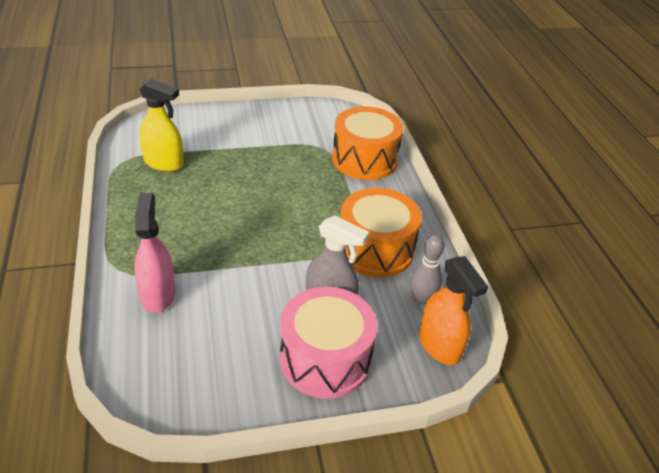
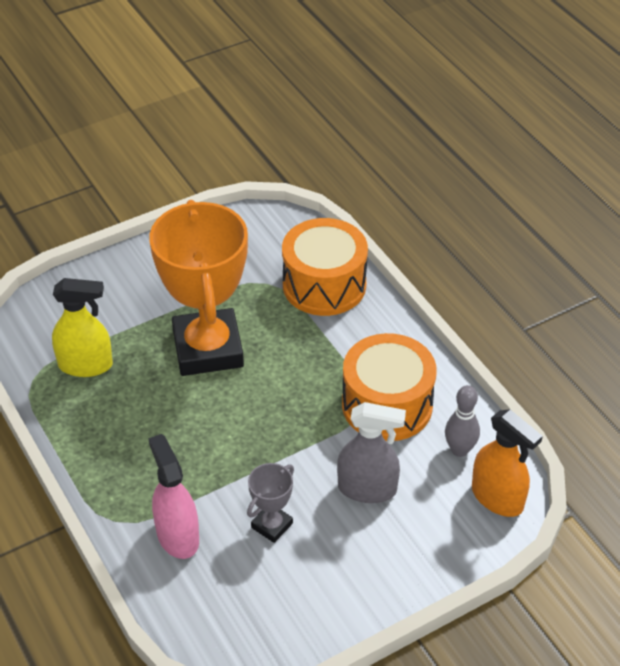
camera: 15 degrees left, 5 degrees up
(237, 309) = (272, 525): none -> grey trophy
(257, 176) = (208, 349): none -> orange trophy
(325, 359) = (389, 550): pink drum -> none

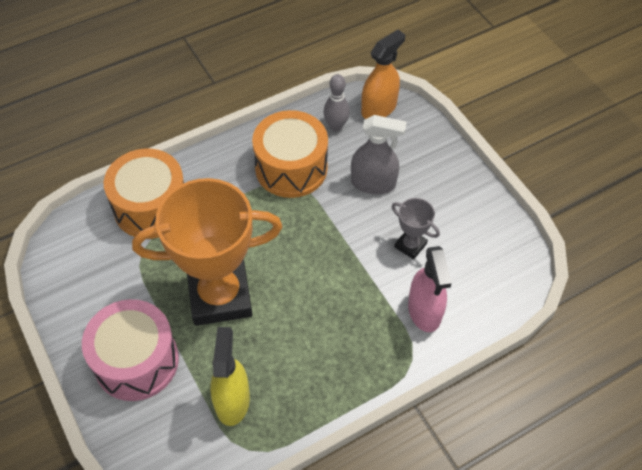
camera: 90 degrees left, 10 degrees up
(137, 290) = (136, 361): none -> pink drum
(177, 536) = (424, 311): pink spray bottle -> pink spray bottle turned 75 degrees counterclockwise
(367, 489) = (373, 183): grey spray bottle -> grey spray bottle turned 90 degrees clockwise

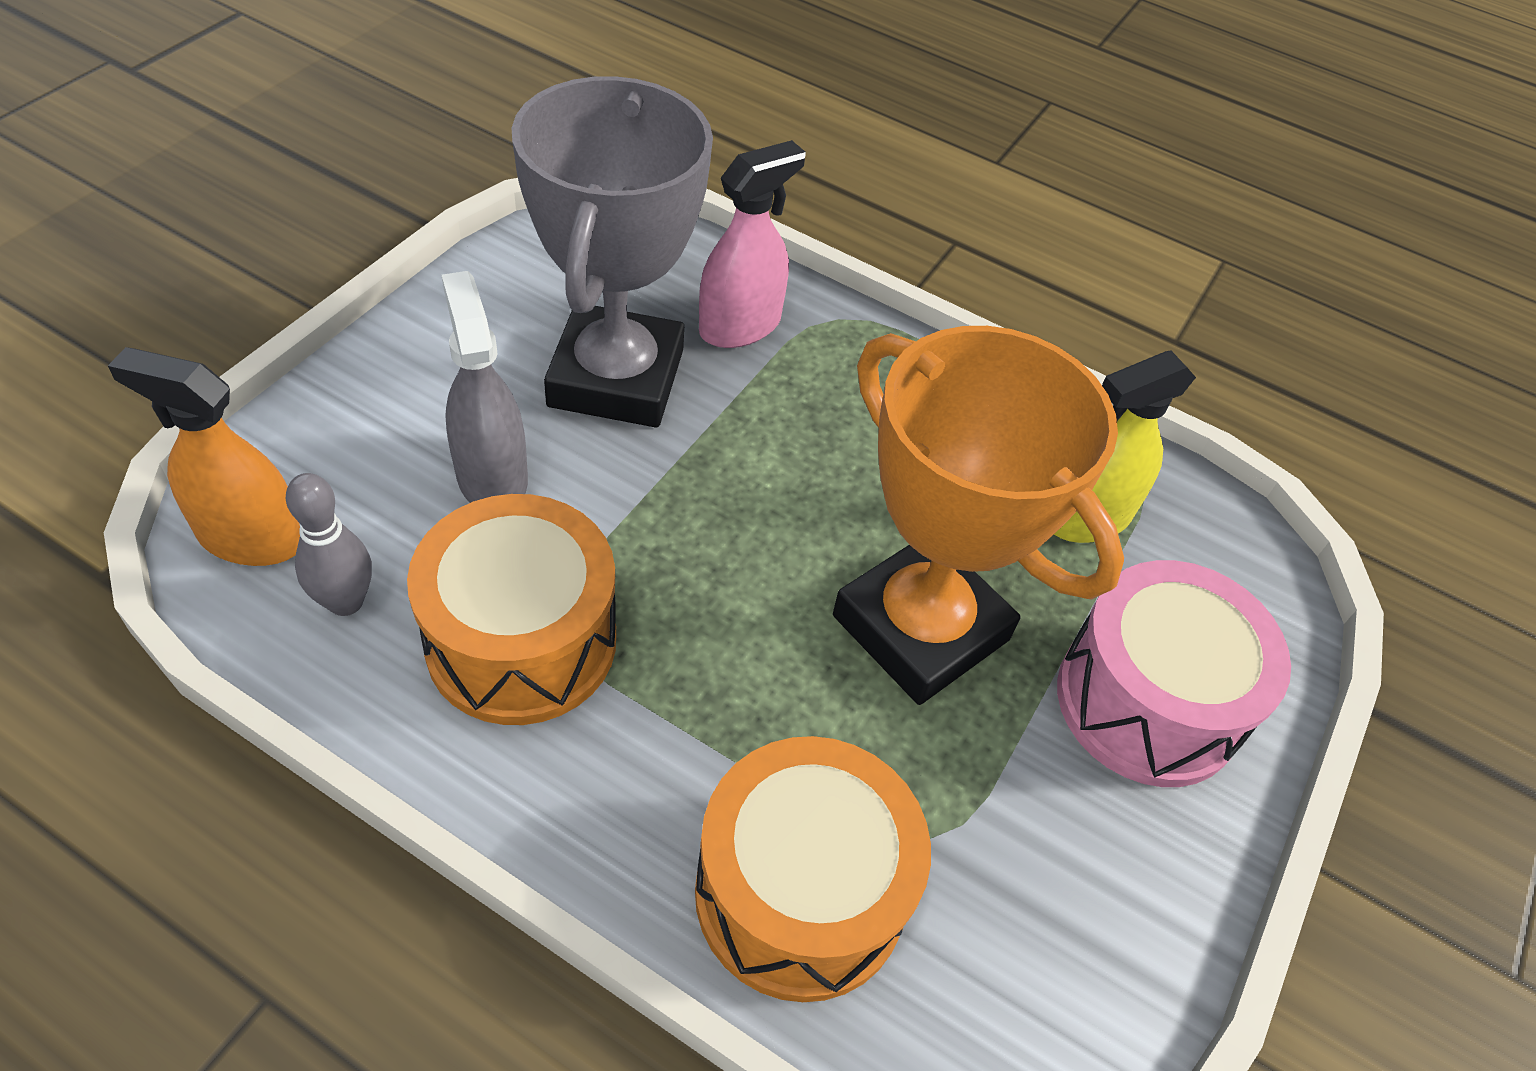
camera: 125 degrees left, 5 degrees down
(410, 245) = (616, 378): grey trophy -> grey trophy, size x2.33

